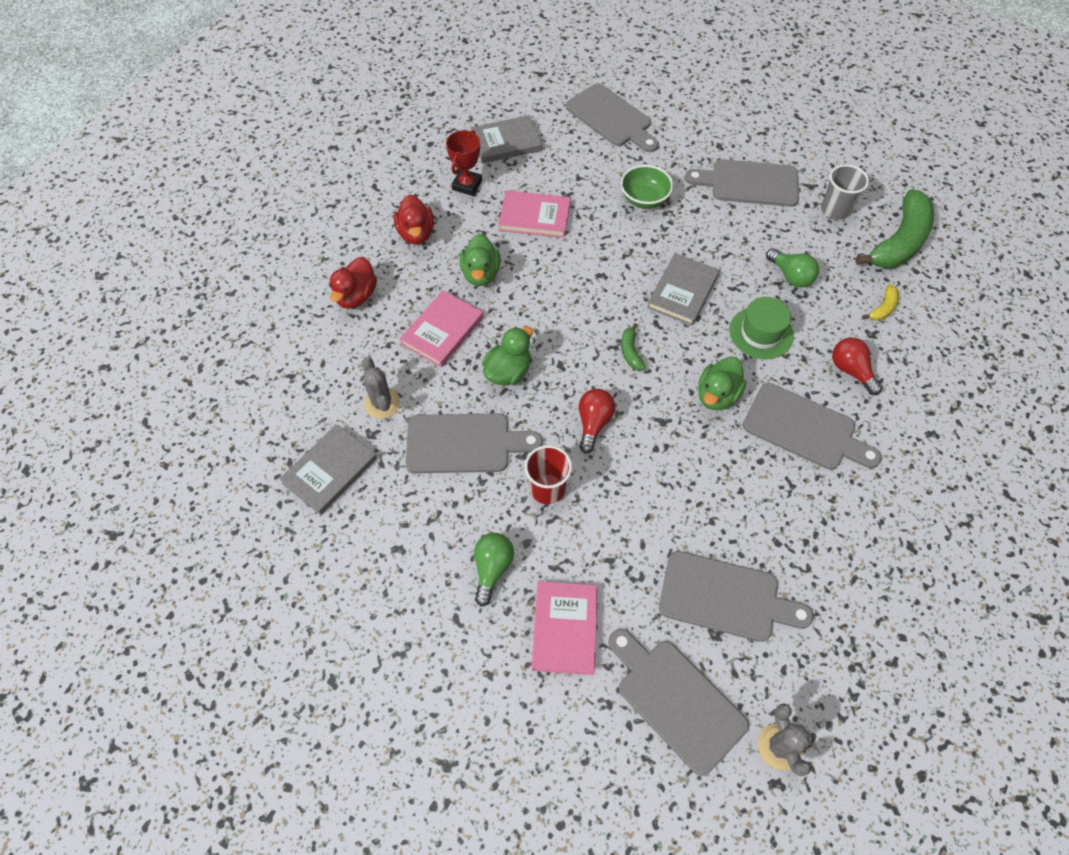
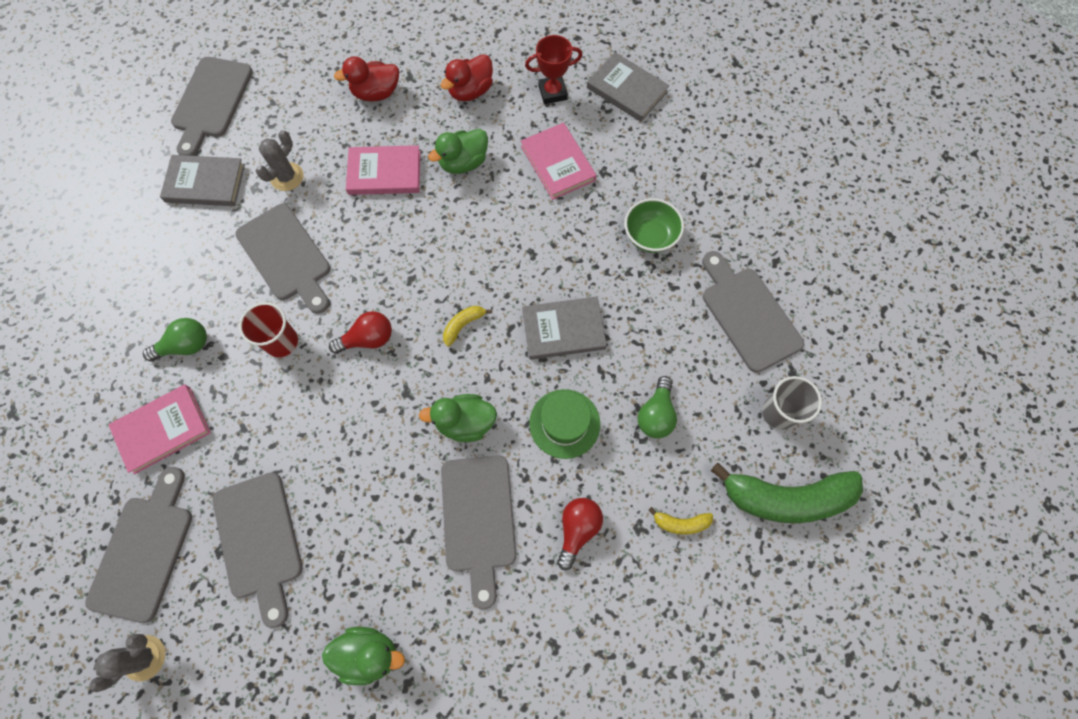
camera: 55 degrees right, 10 degrees up
(508, 372) = (376, 244): green duck -> green duck (369, 653)
(611, 118) = (730, 151): grey cutting board -> grey cutting board (211, 102)
(630, 352) = (463, 325): green banana -> yellow banana

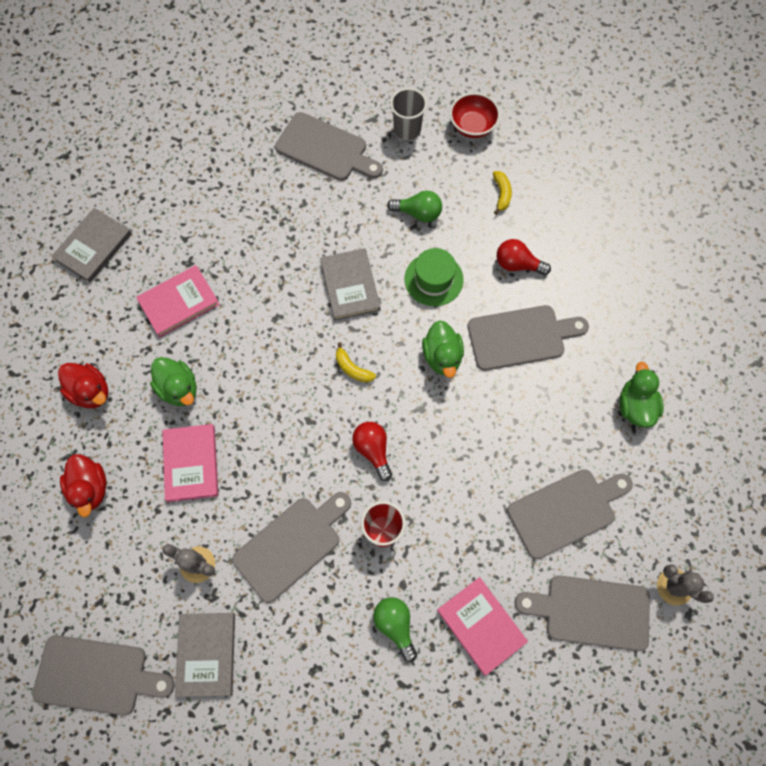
camera: 95 degrees left, 0 degrees up
(552, 92) = (95, 313): red trophy -> none
(650, 236) = (255, 222): green bowl -> none
(747, 314) = (325, 149): grey cutting board -> grey cutting board turned 120 degrees counterclockwise
(786, 498) = (472, 126): green banana -> red bowl

